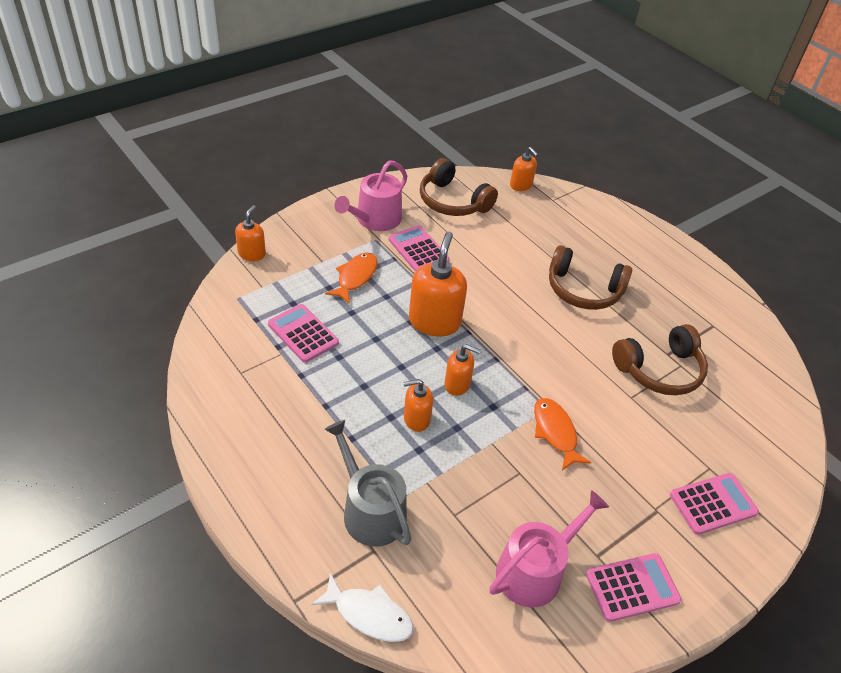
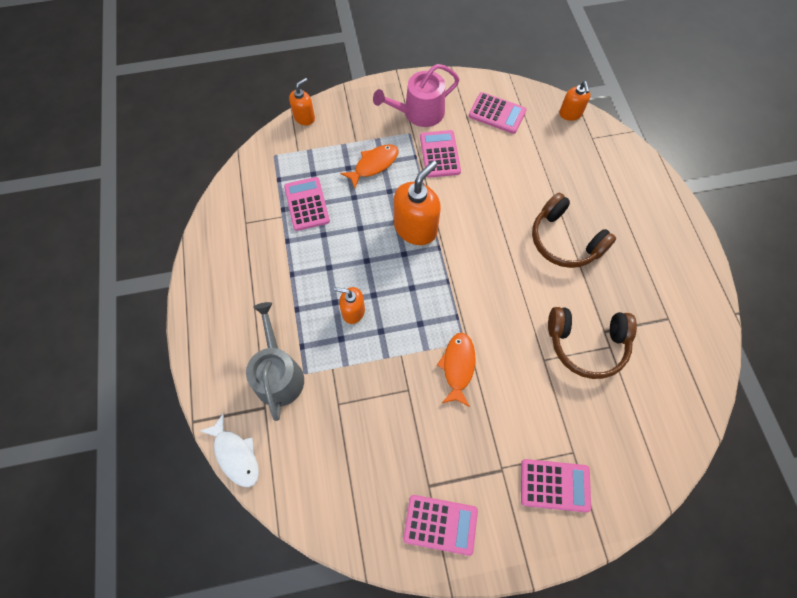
camera: 30 degrees right, 20 degrees up
(452, 201) = (497, 113): brown headphones -> pink calculator
(457, 384) = (402, 293): orange soap dispenser -> none
(535, 570) = (373, 475): pink watering can -> none

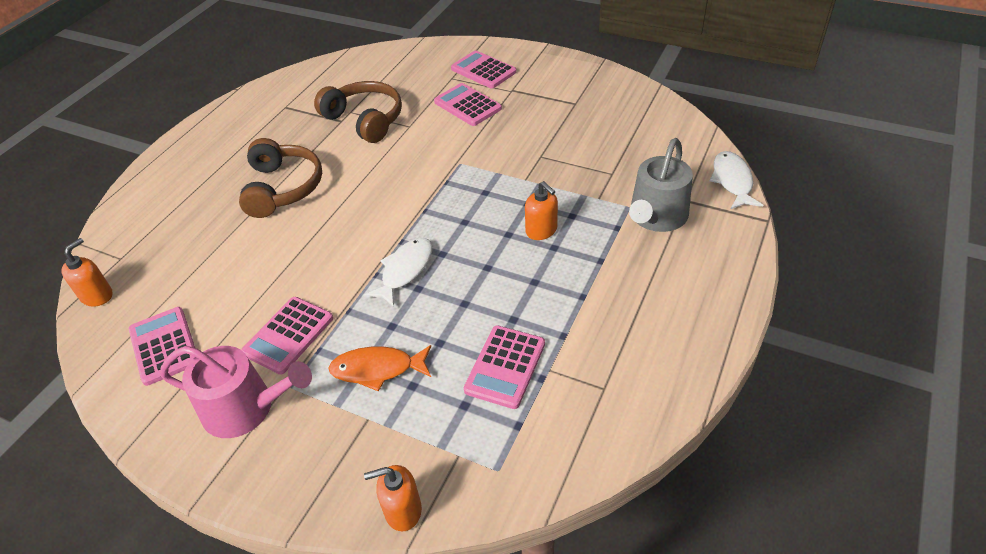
camera: 140 degrees left, 20 degrees down
(415, 228) = (405, 270): orange soap dispenser -> white fish
(440, 524) = (584, 85): pink calculator -> pink calculator (467, 105)
(458, 366) = (483, 151): orange fish -> none

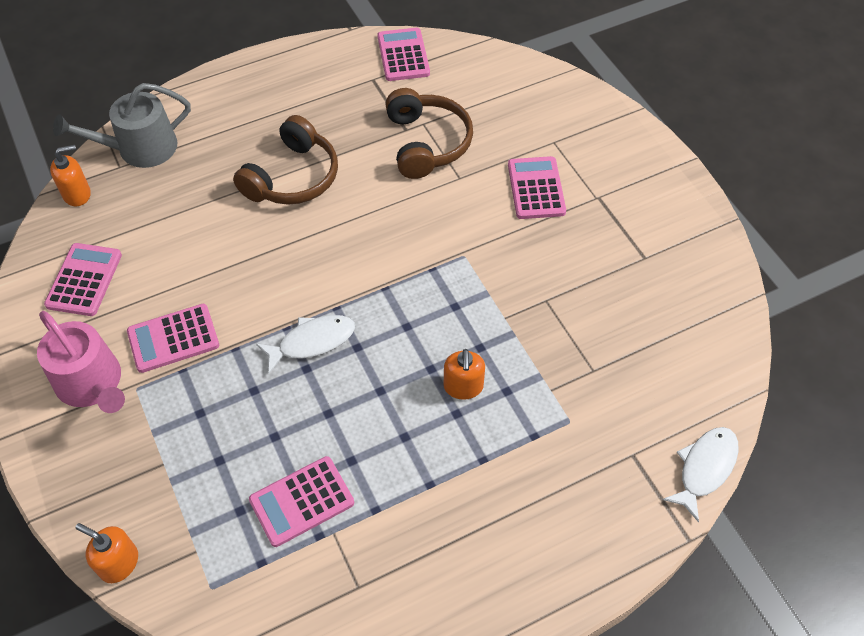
camera: 35 degrees right, 10 degrees up
(377, 369) = (208, 424): orange fish -> none
(483, 70) = (593, 152): pink calculator -> pink calculator (403, 55)
(656, 217) = (583, 452): grey watering can -> grey watering can (140, 148)

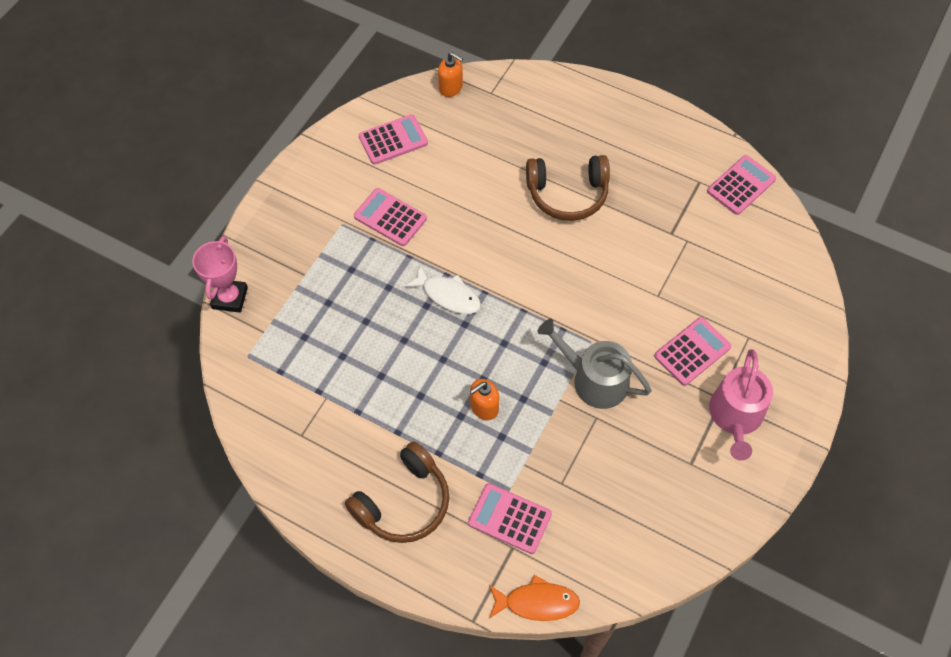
camera: 55 degrees right, 5 degrees up
(92, 384) = (328, 199): pink watering can -> pink watering can (736, 416)
(119, 563) = (230, 298): orange soap dispenser -> pink trophy
(140, 148) = (514, 92): grey watering can -> grey watering can (594, 379)
(302, 501) = (334, 366): pink calculator -> pink calculator (510, 518)
(427, 143) = (671, 255): brown headphones -> brown headphones (404, 502)
(704, 468) = (537, 602): white fish -> orange fish

